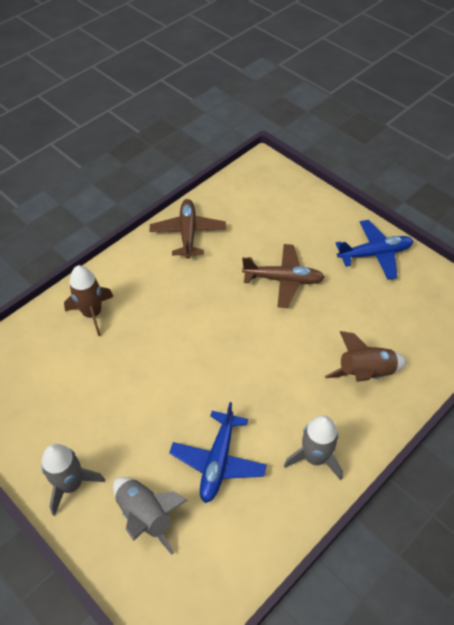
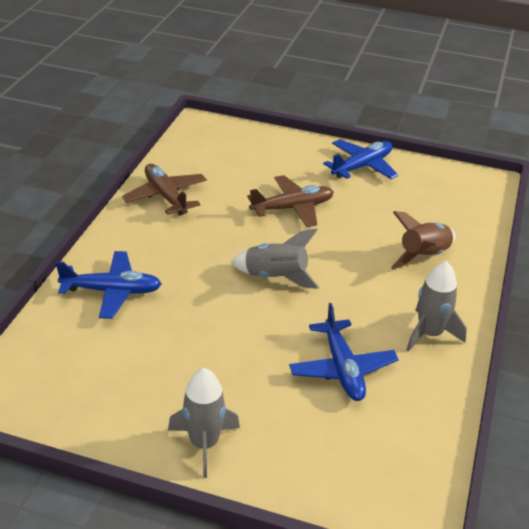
camera: 30 degrees left, 15 degrees down
(92, 313) = (112, 291): brown rocket -> blue plane
(146, 515) = (305, 439): grey rocket -> grey rocket (275, 277)

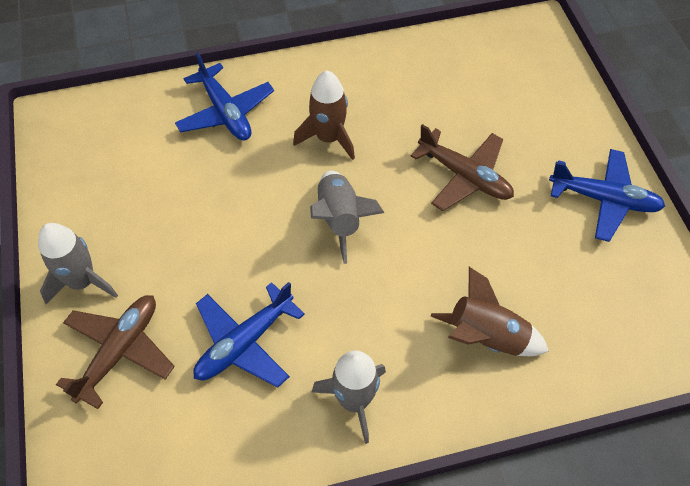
camera: 60 degrees right, 20 degrees up
(166, 196) = (390, 70): brown plane -> brown plane (120, 351)
(196, 251) = (328, 138): none -> brown rocket

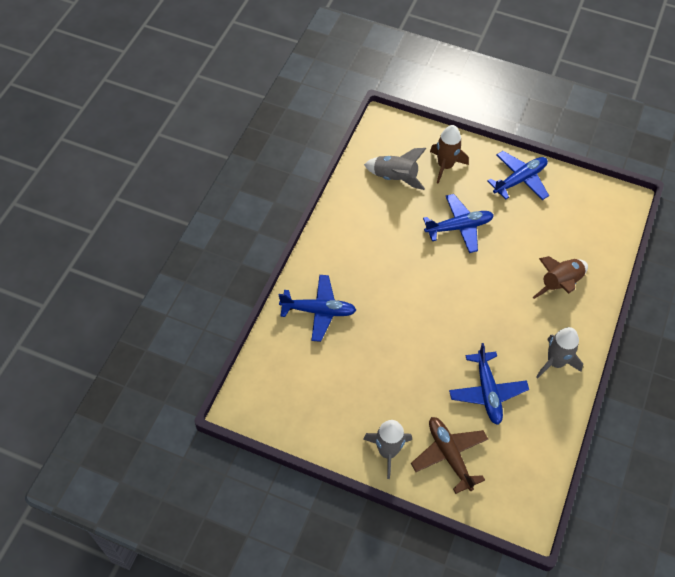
camera: 55 degrees left, 0 degrees up
(328, 138) = (381, 272): brown rocket -> brown rocket (445, 166)
(339, 219) = (442, 301): grey rocket -> grey rocket (395, 178)
(464, 176) = (459, 227): brown plane -> blue plane

